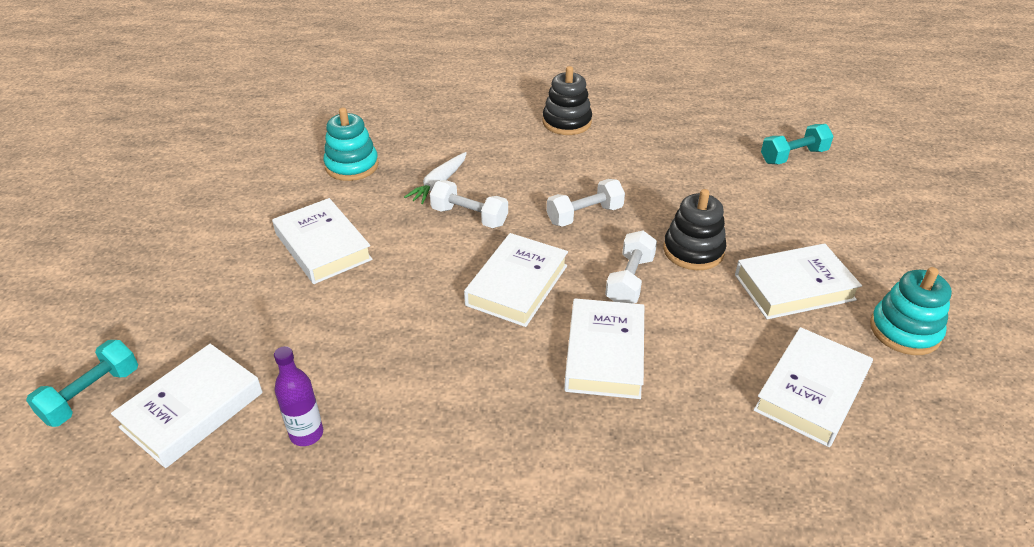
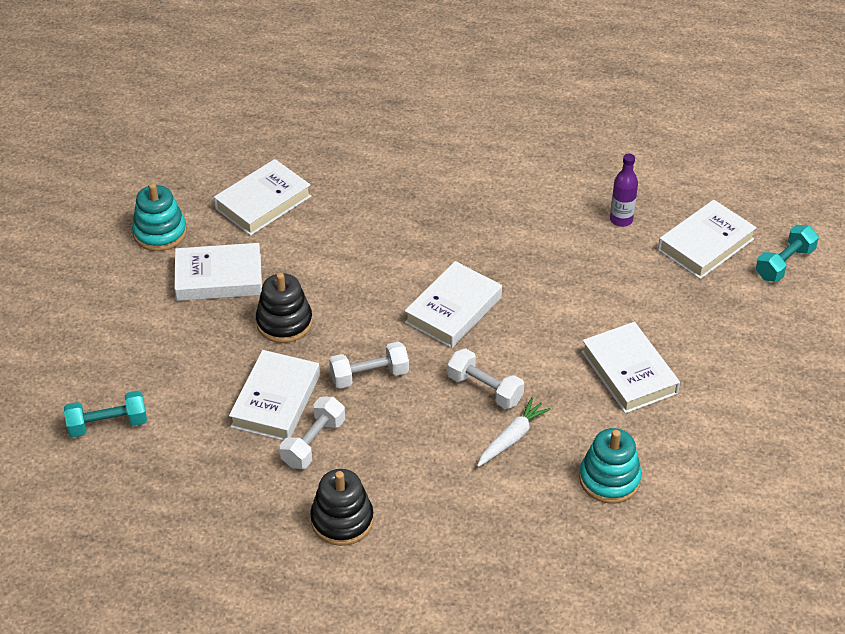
camera: 170 degrees left, 5 degrees up
(605, 354) = (399, 245): white book -> white book (275, 401)
(630, 280) = (354, 301): white dumbbell -> white dumbbell (313, 443)

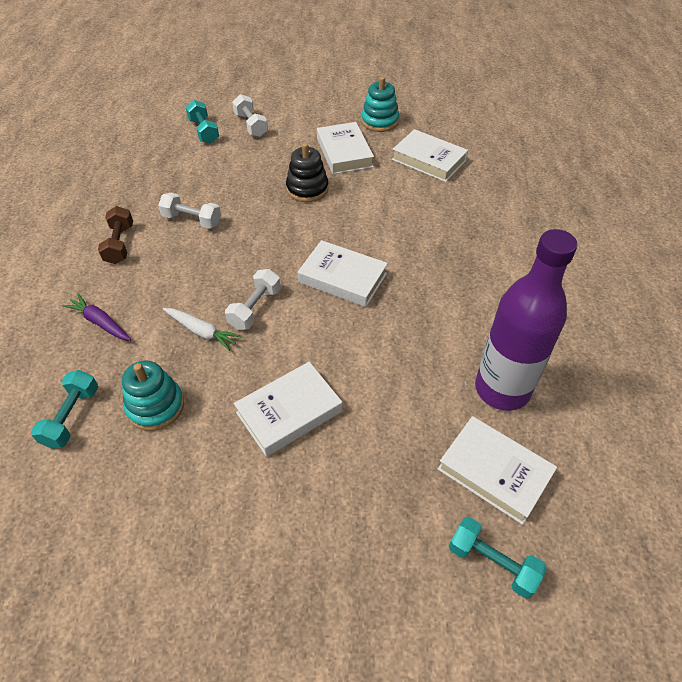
camera: 80 degrees right, 5 degrees up
(275, 401) = (230, 196): white book -> none
(342, 520) = (120, 244): black stacking toy -> brown dumbbell
(369, 375) = (261, 239): white dumbbell -> white dumbbell (251, 125)
(480, 534) = (100, 322): none -> purple carrot
(615, 552) = (72, 417): none -> turquoise dumbbell
(621, 220) = (502, 389): purple bottle -> purple bottle, size x2.27

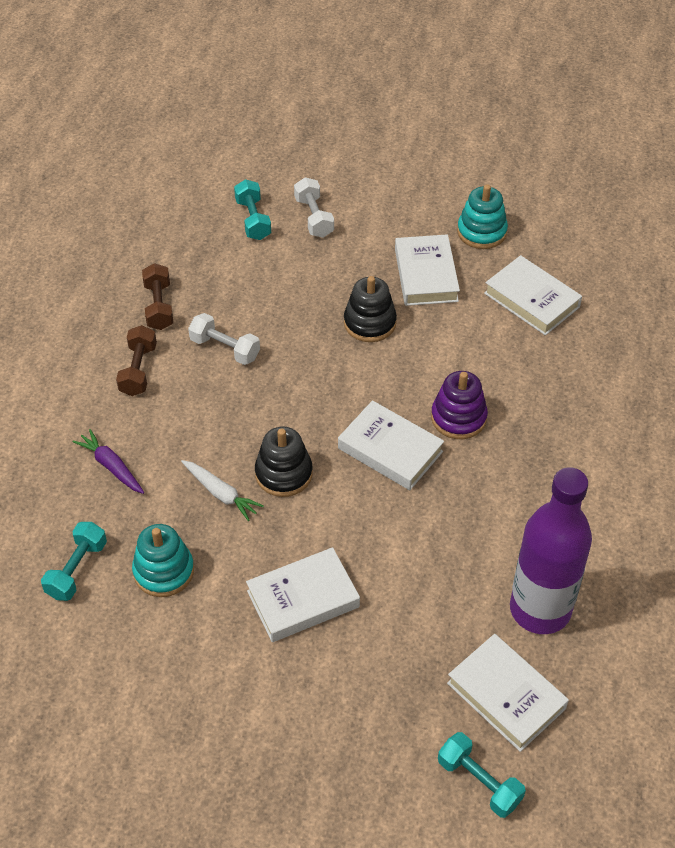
camera: 10 degrees right, 0 degrees up
(134, 196) = (159, 306): none -> brown dumbbell
(255, 308) = (283, 474): white dumbbell -> black stacking toy
(393, 247) = (458, 418): none -> purple stacking toy

